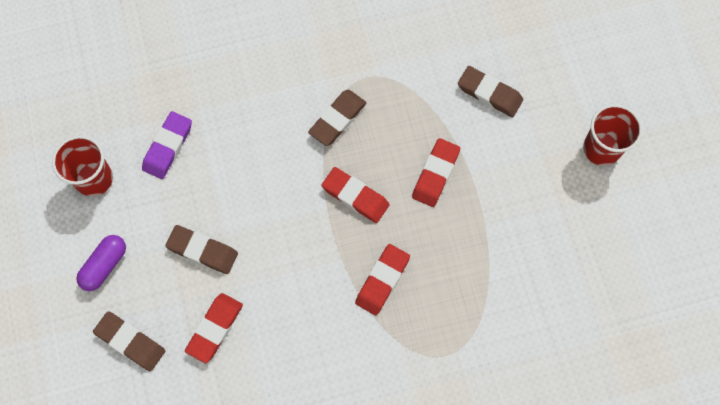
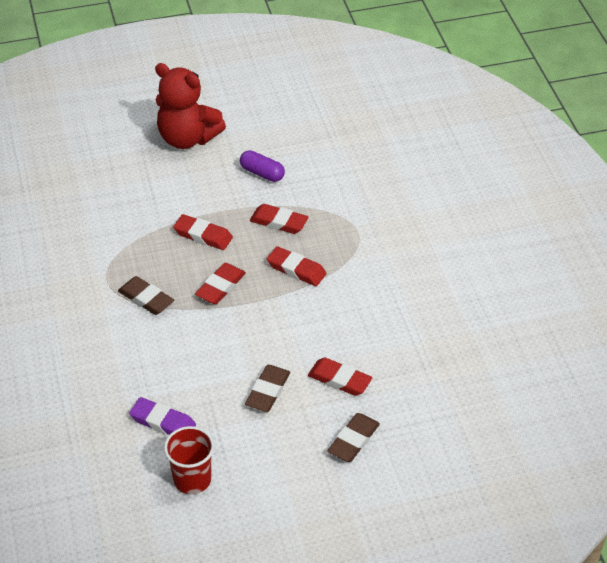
camera: 90 degrees left, 25 degrees down
(104, 265) = (281, 465): purple capsule -> purple capsule (262, 173)
(460, 259) = (279, 222): none -> red eraser
(489, 93) = (132, 200): brown eraser -> none
(601, 148) = (187, 138): red cup -> red teddy bear

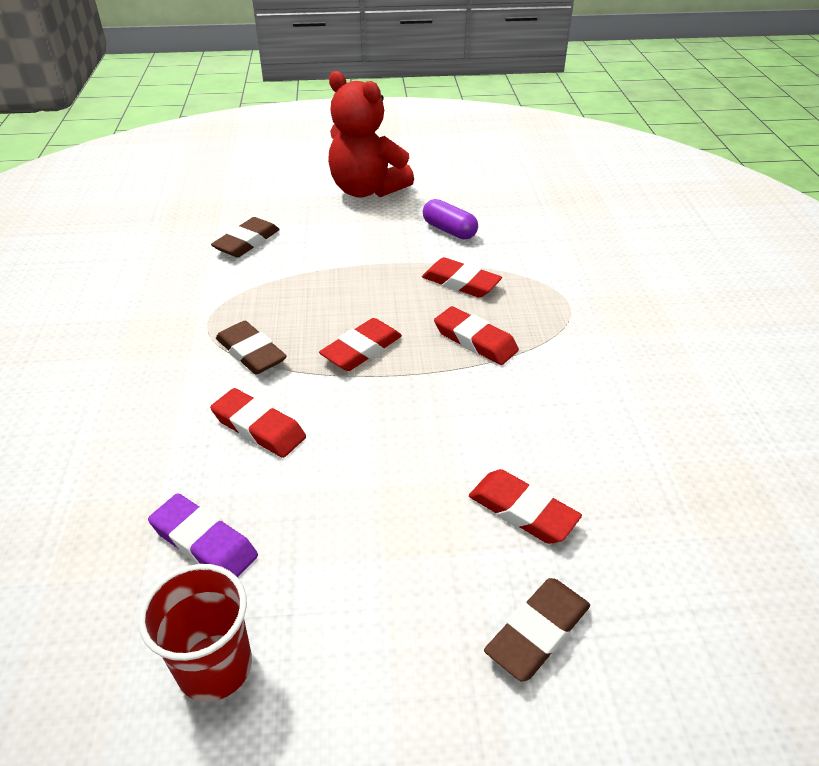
camera: 10 degrees right, 5 degrees down
(203, 235) = (355, 287): red eraser -> red eraser (259, 427)
(268, 391) = (396, 514): brown eraser -> brown eraser (247, 242)

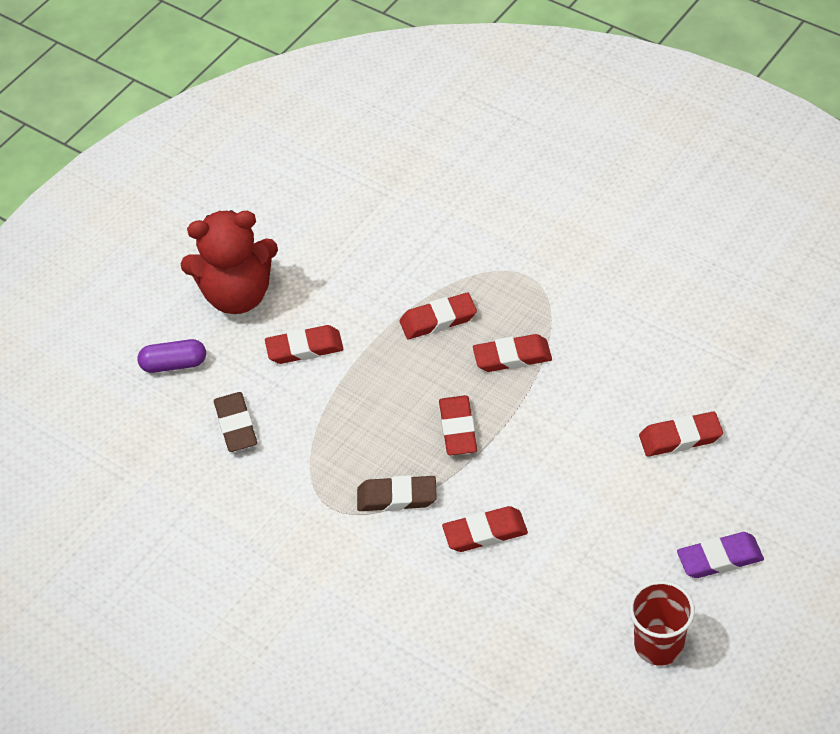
camera: 45 degrees left, 10 degrees up
(204, 542) = (563, 610): purple eraser -> purple eraser (719, 558)
(353, 237) = (304, 348): none -> red eraser
(449, 230) = (361, 280): purple capsule -> purple capsule (174, 364)
(537, 632) = (760, 487): brown eraser -> none

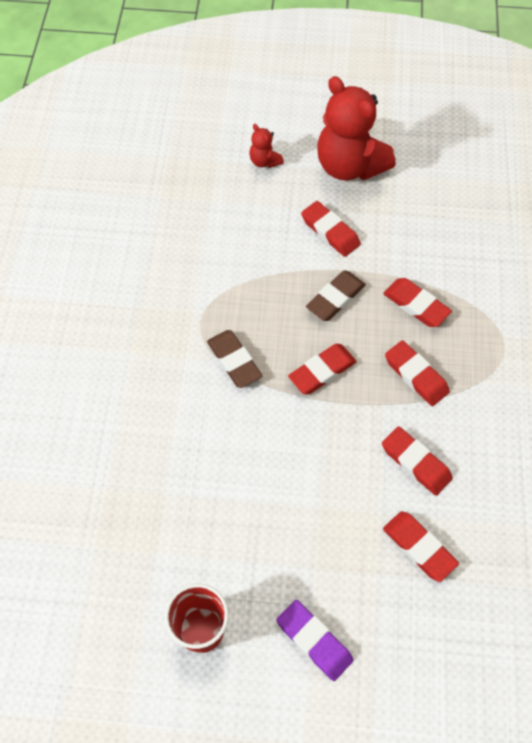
camera: 55 degrees right, 10 degrees up
(174, 364) = (264, 161): purple capsule -> red teddy bear
(236, 425) = (236, 225): brown eraser -> brown eraser (335, 298)
(485, 533) = (237, 440): red eraser -> red eraser (416, 463)

